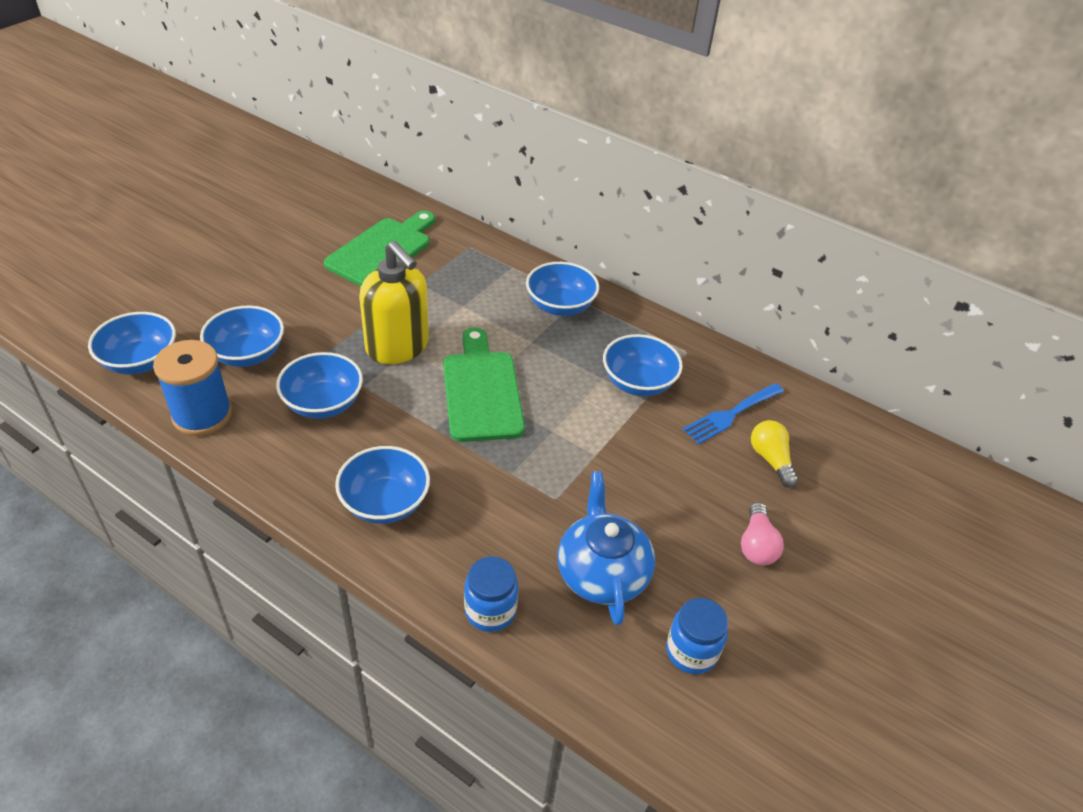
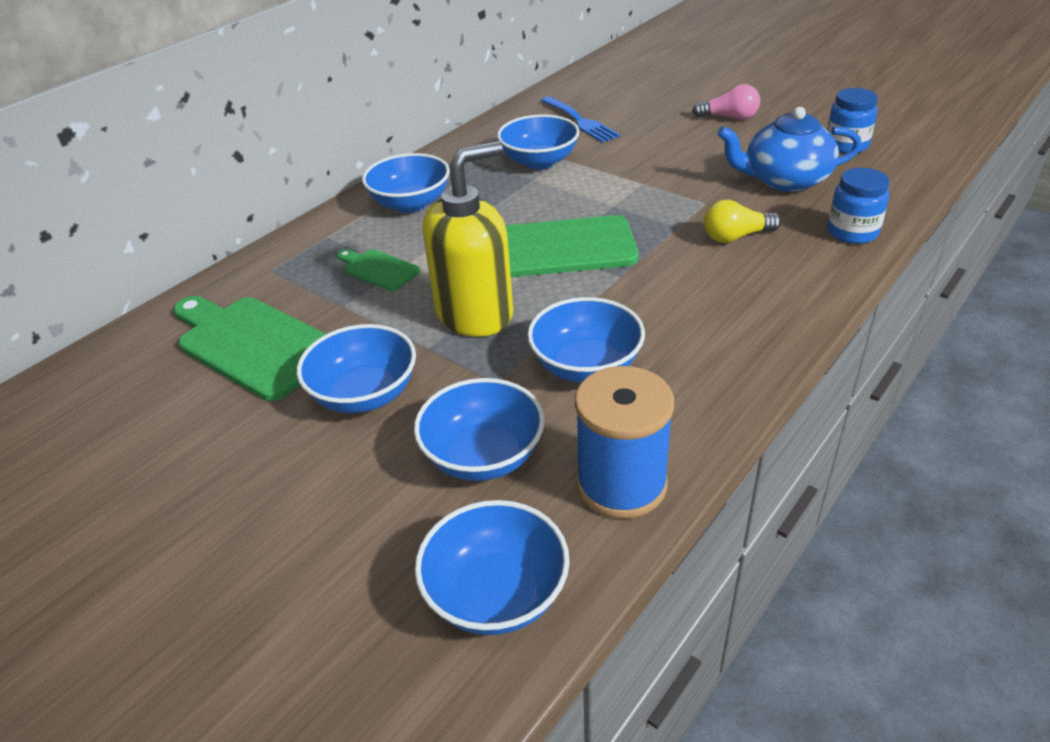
camera: 80 degrees left, 5 degrees down
(385, 503) = (741, 302): blue bowl -> blue bowl (364, 394)
(463, 296) = (378, 269): none -> green cutting board
(771, 459) = (633, 108): yellow light bulb -> yellow light bulb (735, 237)

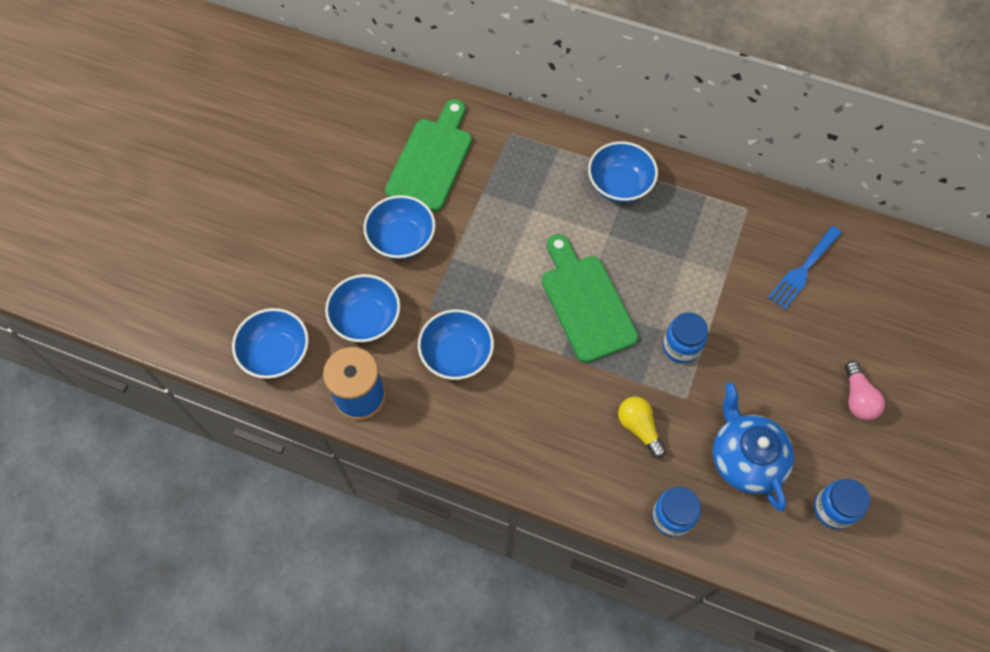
camera: 70 degrees right, 25 degrees up
(378, 269) = (528, 197): green cutting board -> none
(475, 313) = (494, 274): yellow soap dispenser -> none
(539, 161) = (715, 256): blue bowl -> none
(640, 196) = (681, 347): none -> blue jar

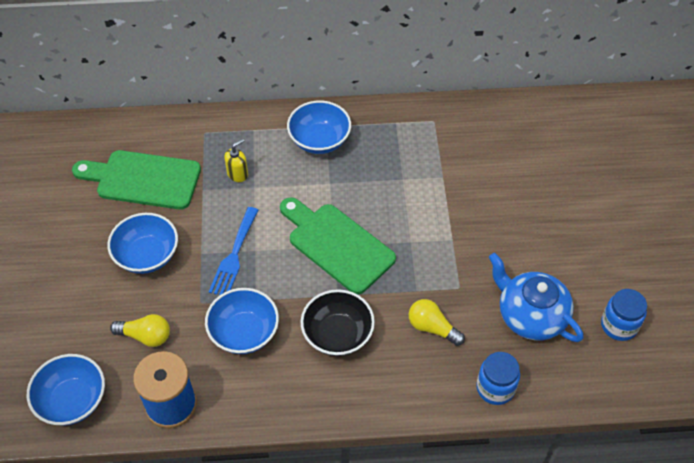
camera: 25 degrees left, 10 degrees down
(366, 319) = (146, 336): blue bowl -> yellow light bulb
(431, 160) = (143, 180): green cutting board -> green cutting board turned 75 degrees counterclockwise
(523, 189) = (237, 174): none -> yellow soap dispenser
(543, 395) = (337, 334): none -> black bowl
(681, 347) = (434, 248): blue jar -> none
(803, 270) = (502, 151): blue fork -> blue fork (234, 255)
(857, 398) = (593, 232): pink light bulb -> none

